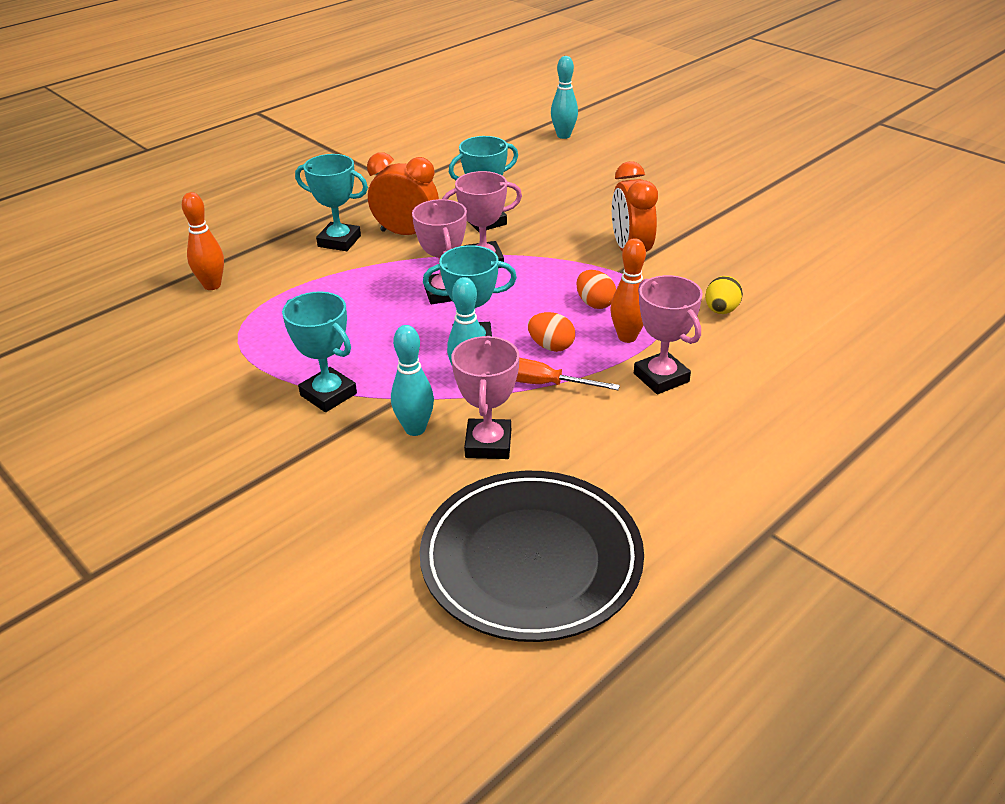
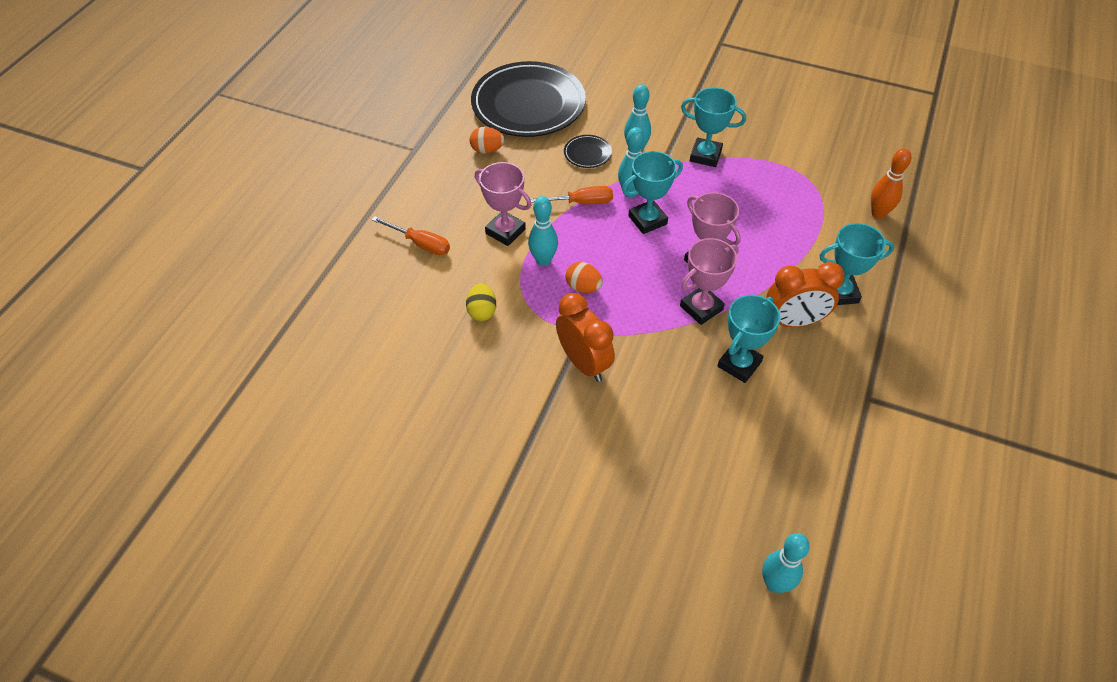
camera: 155 degrees right, 15 degrees up
(488, 444) = (587, 153): pink trophy -> black plate
(551, 346) = (592, 235): orange egg -> orange egg (487, 150)
(627, 337) = (543, 260): orange bowling pin -> turquoise bowling pin
(783, 393) = (420, 243): none -> orange screwdriver

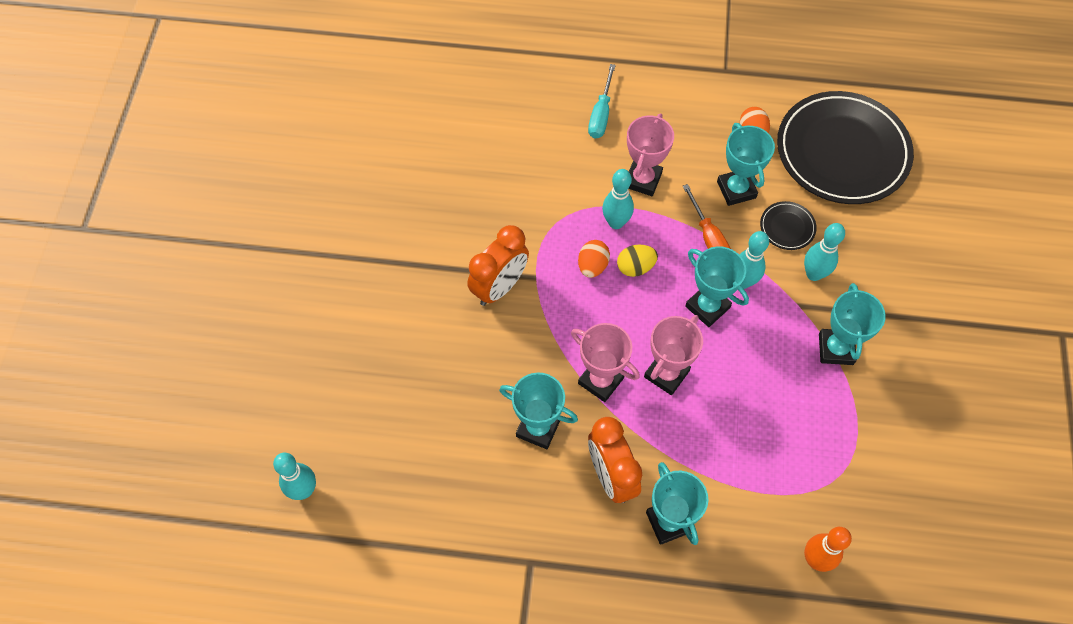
camera: 75 degrees right, 10 degrees up
(420, 243) = (601, 114): orange screwdriver -> turquoise screwdriver
(482, 311) = (535, 187): yellow egg -> yellow egg (635, 267)
(540, 174) = (736, 189): none -> turquoise trophy

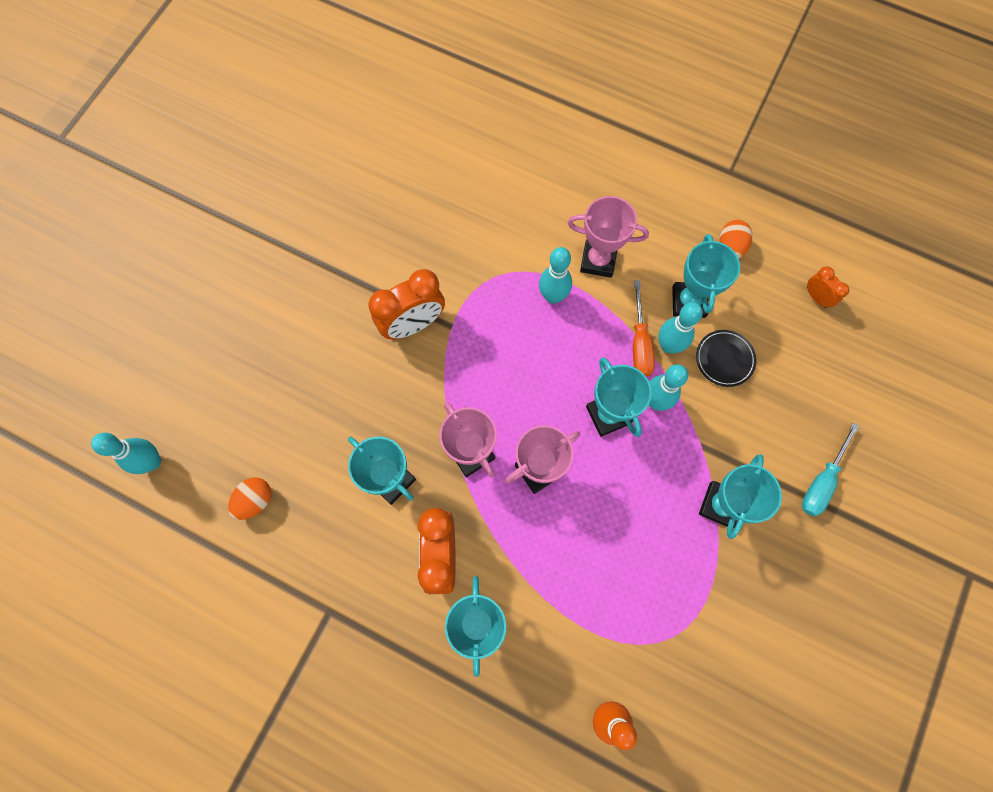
camera: 20 degrees right, 10 degrees up
(592, 266) = (511, 333): orange egg -> orange egg (255, 500)
(601, 114) = (585, 178): turquoise screwdriver -> turquoise screwdriver (822, 481)
(635, 267) = (553, 349): yellow egg -> none
(643, 180) = (598, 260): pink trophy -> pink trophy turned 60 degrees clockwise
(813, 274) = (731, 418): turquoise bowling pin -> turquoise bowling pin (668, 345)
(842, 151) = (816, 297): black plate -> orange clock

